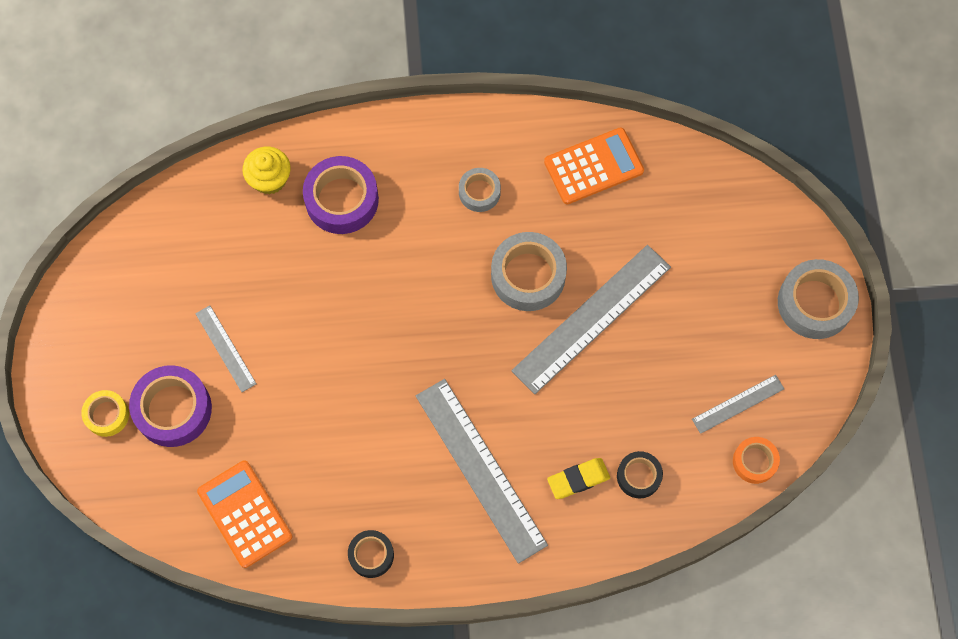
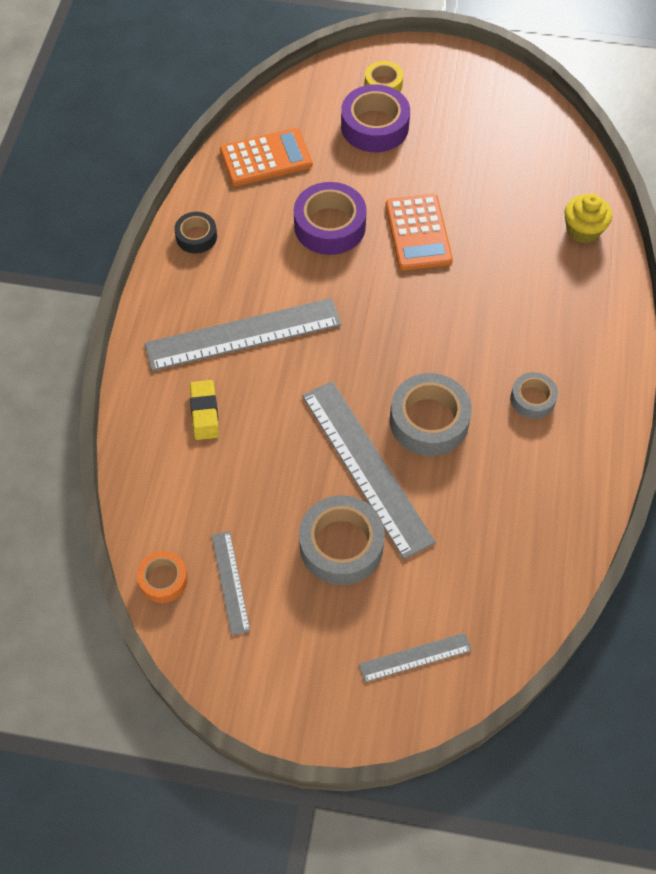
camera: 105 degrees right, 10 degrees down
(226, 348) = (420, 170): grey ruler -> grey ruler (415, 657)
(342, 200) = (549, 281): purple tape -> purple tape (330, 226)
(593, 166) = (541, 514): orange calculator -> orange calculator (418, 233)
(638, 476) = (188, 466): black tape -> none
(815, 303) = (320, 702): grey tape -> grey tape (341, 545)

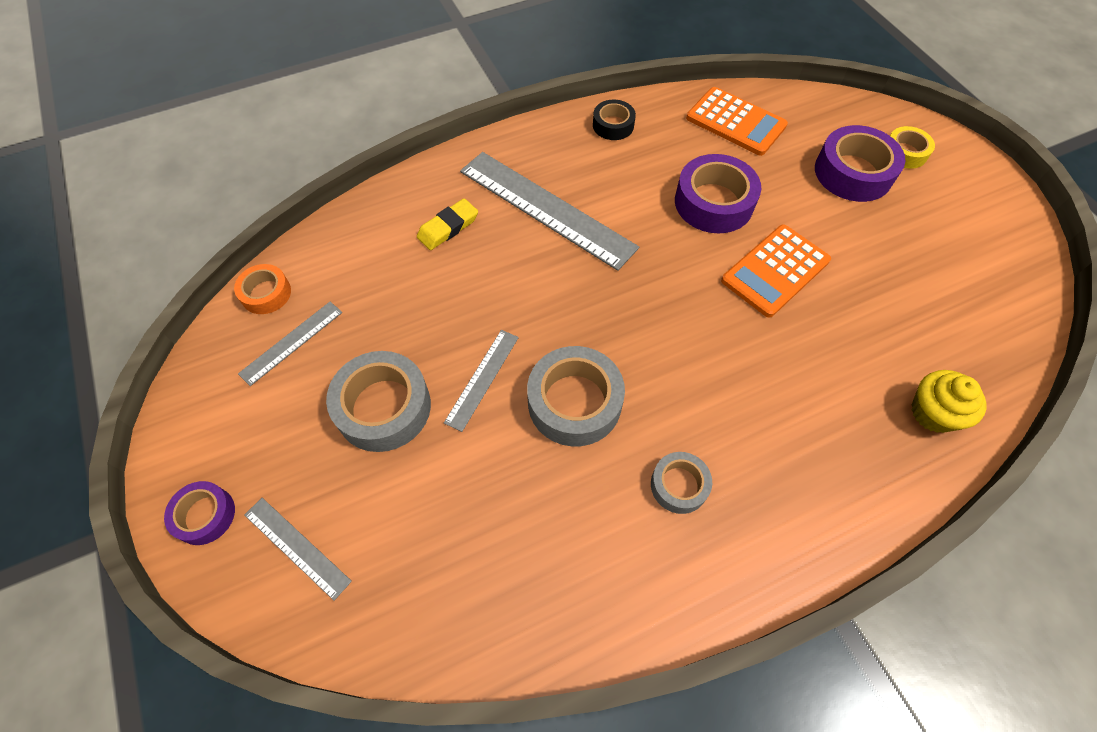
camera: 55 degrees right, 0 degrees up
(345, 710) = (205, 515): none -> purple tape
(366, 467) = (482, 379): grey ruler -> grey ruler, size x0.50

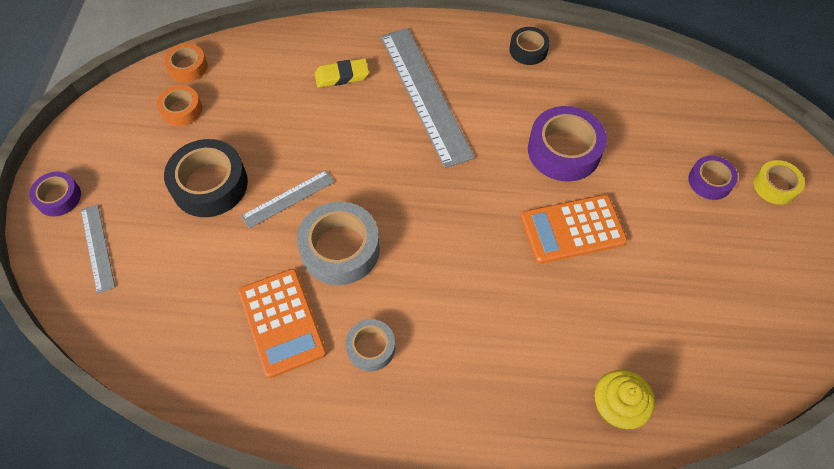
camera: 30 degrees right, 0 degrees up
(292, 342) = (181, 110): grey ruler -> orange tape
(383, 407) = (210, 184): grey tape -> black tape
(736, 122) = (637, 92): orange calculator -> orange calculator (282, 322)
(853, 173) = (710, 181): purple tape -> purple tape, size x0.57

